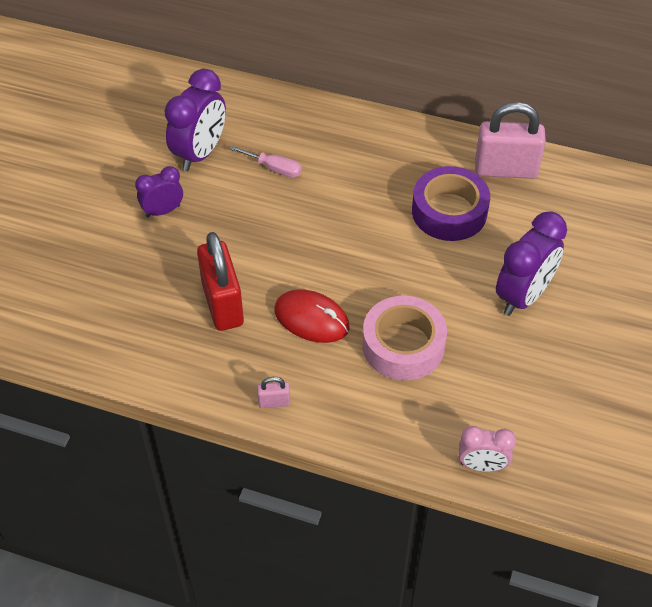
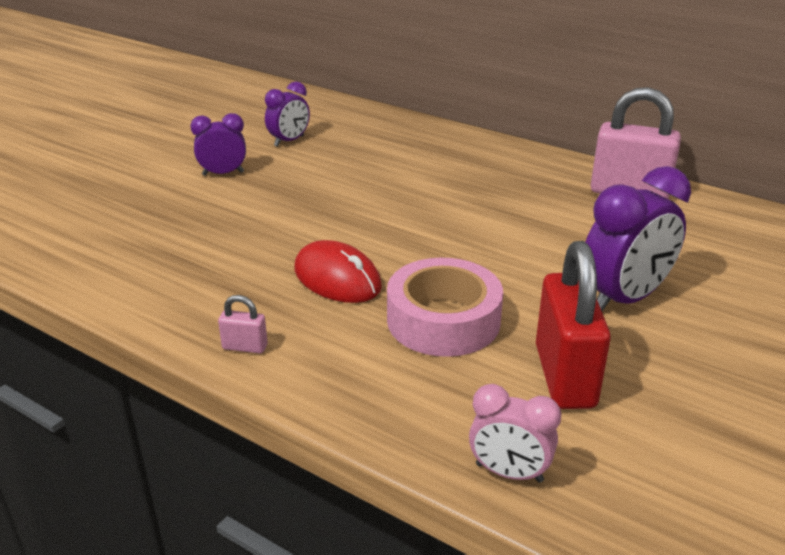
camera: 15 degrees right, 20 degrees down
(200, 153) = (289, 141): purple clock -> purple clock, size x0.59
(222, 304) = (239, 250): red padlock -> red padlock (564, 376)
(274, 168) = (361, 160): pink screwdriver -> none
(449, 211) = (548, 215): purple tape -> none

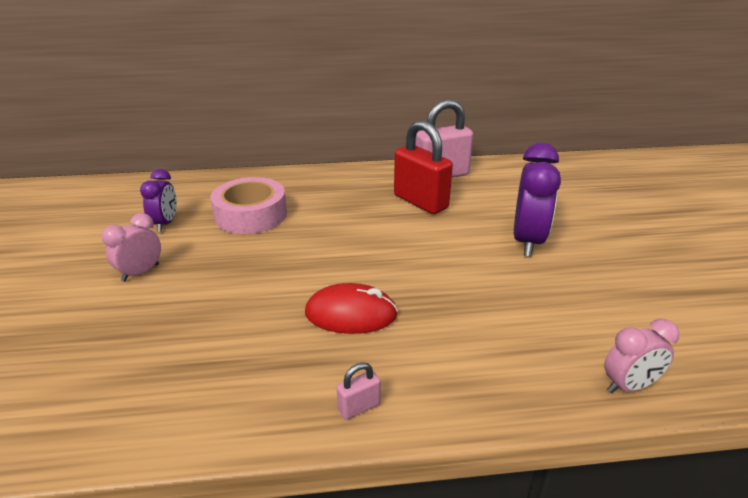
camera: 40 degrees left, 0 degrees up
(223, 173) = (140, 273): purple clock -> pink clock
(443, 320) = (458, 307): pink tape -> pink tape (251, 215)
(564, 376) = (567, 305): red padlock -> red padlock (420, 202)

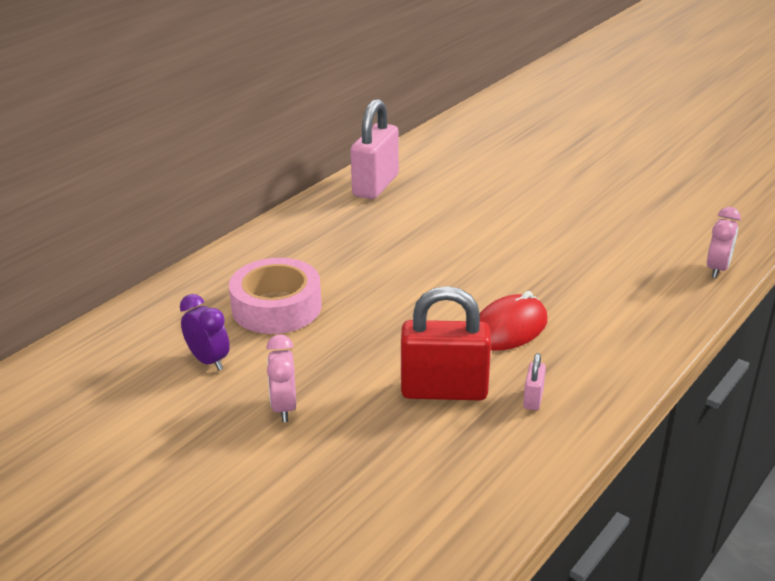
camera: 45 degrees left, 0 degrees up
(359, 407) = (614, 374): pink padlock -> pink padlock (533, 399)
(420, 202) = (402, 218): red padlock -> red padlock (444, 390)
(527, 241) = (531, 209): purple clock -> none

